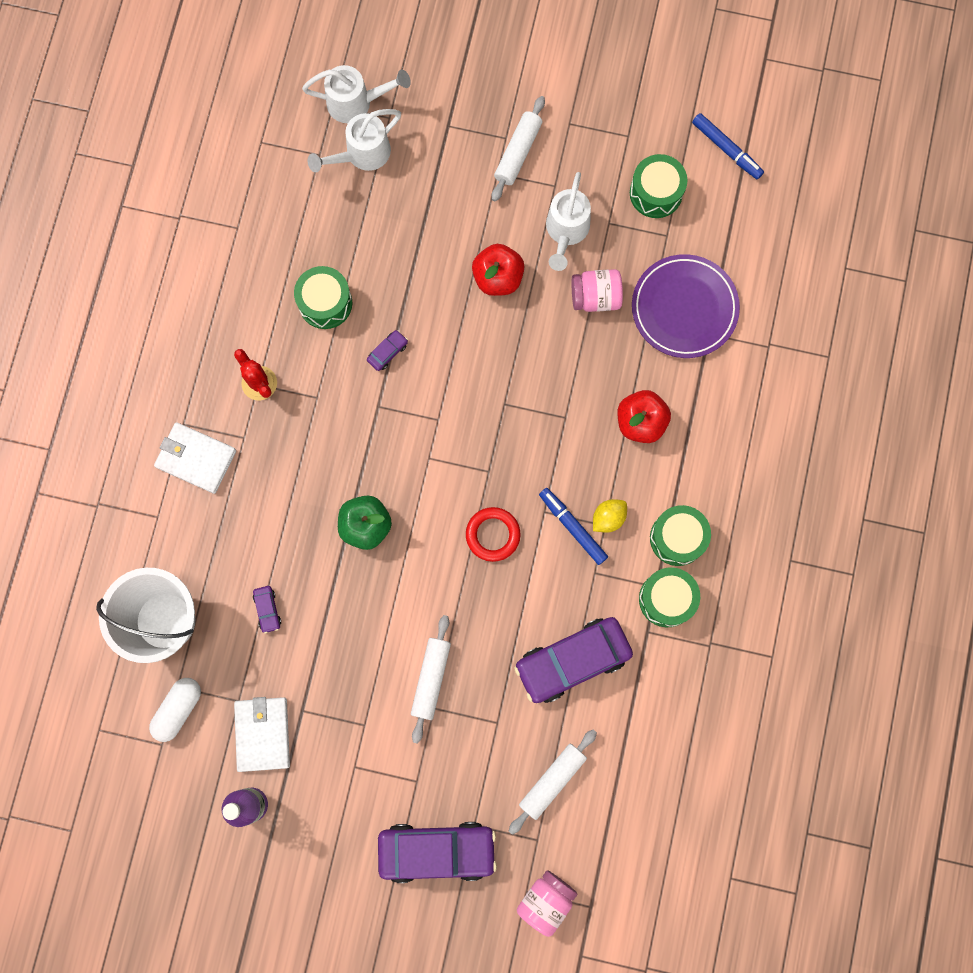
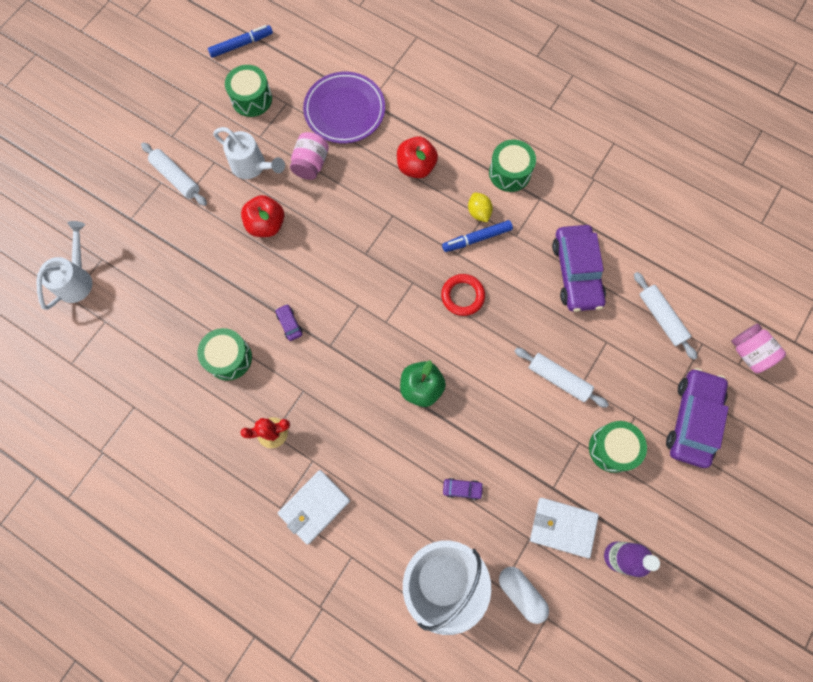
camera: 70 degrees left, 5 degrees down
(362, 154) = (121, 289): white watering can -> none
(666, 599) = (551, 195): green drum -> green drum (612, 448)

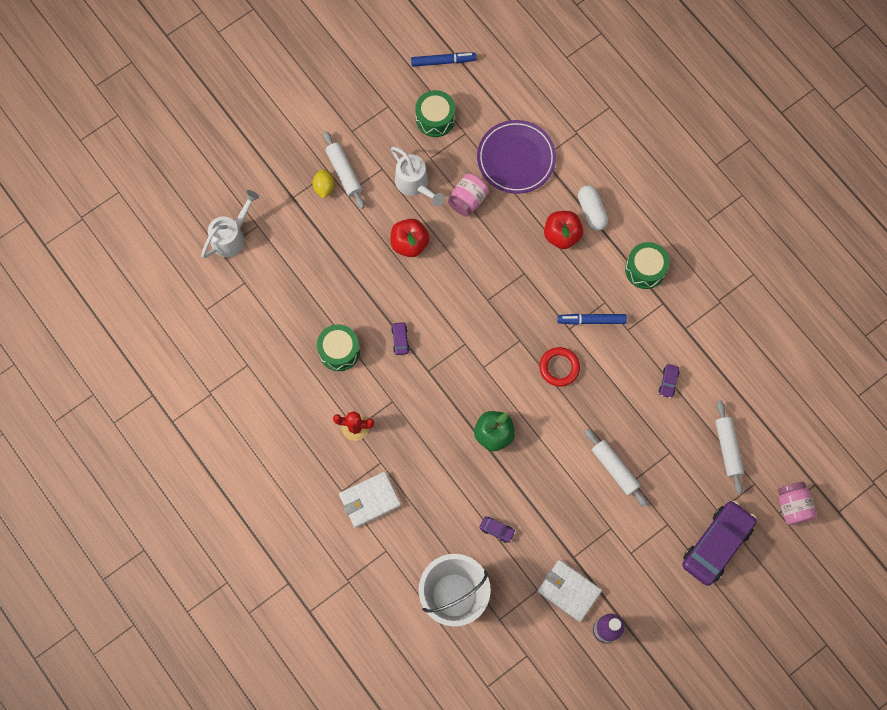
camera: 20 degrees right, 0 degrees up
(479, 212) = (602, 297): yellow lemon -> yellow lemon (324, 187)
(521, 593) = (514, 629): white capsule -> white capsule (591, 211)
(576, 273) = (668, 382): purple car -> purple car, size x0.41
(612, 448) = (637, 543): green drum -> none

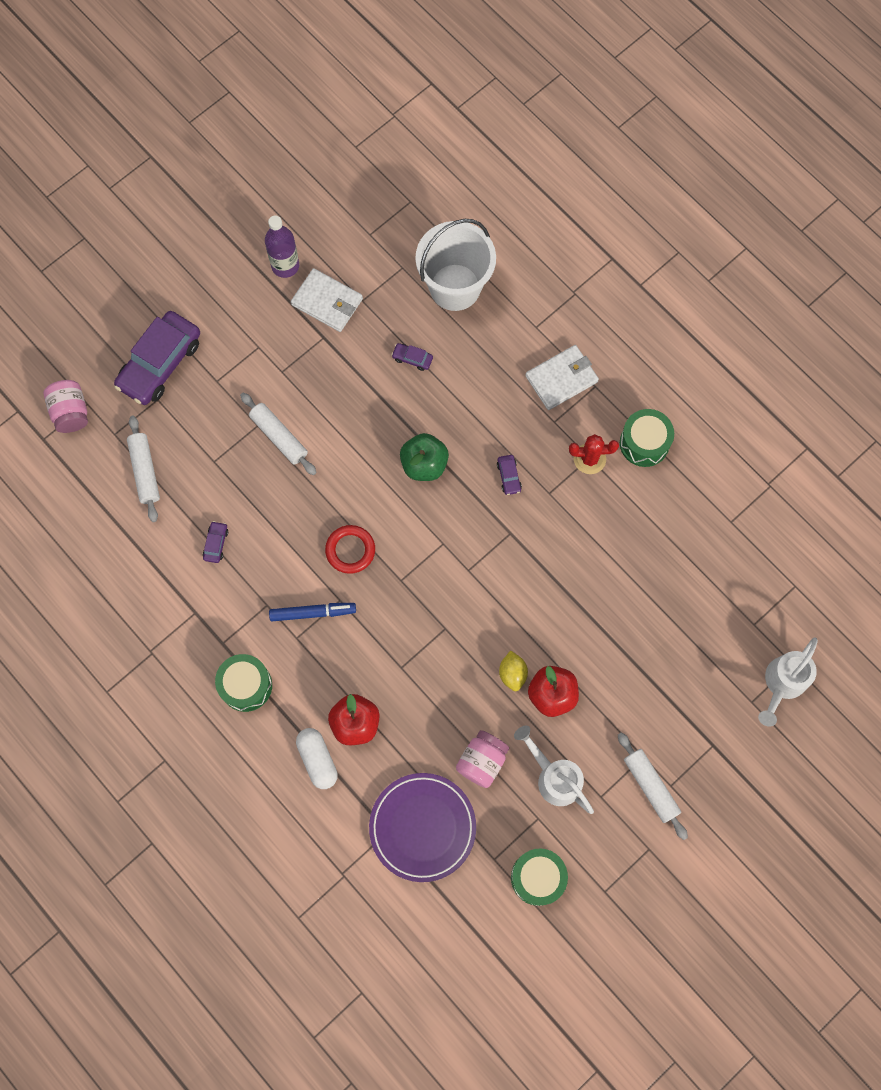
camera: 175 degrees right, 0 degrees up
(324, 187) = (674, 763): yellow lemon -> yellow lemon (512, 673)
(339, 351) = (622, 548): green drum -> green drum (644, 443)
(400, 339) = (549, 568): purple car -> purple car (508, 476)
(443, 61) = (536, 969): blue marker -> none

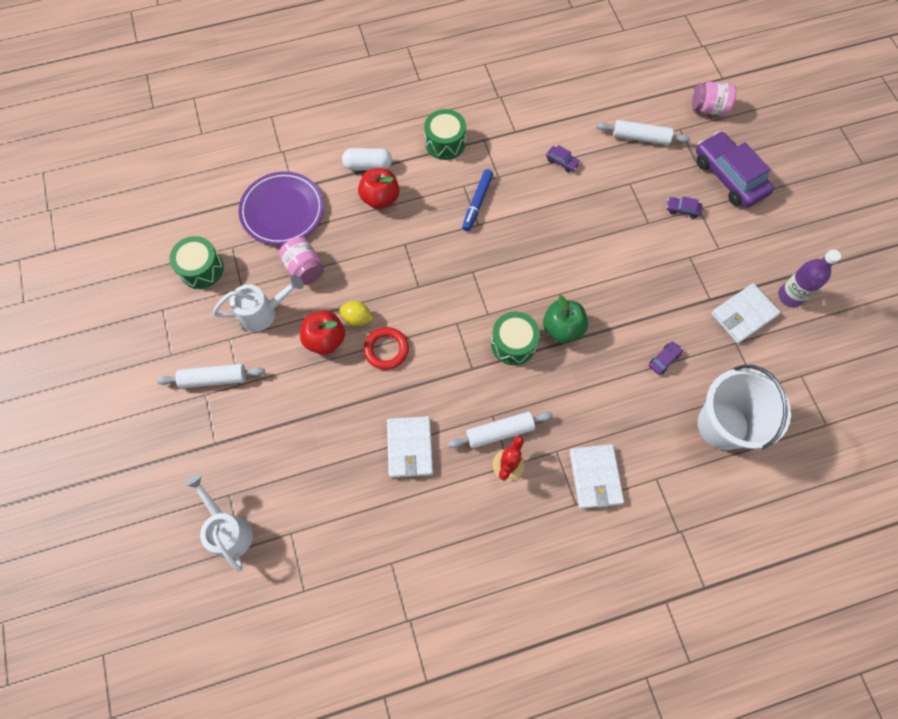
camera: 115 degrees right, 5 degrees down
(279, 437) = (632, 233): white rolling pin -> white rolling pin (499, 432)
(350, 550) = (514, 246): red ring -> red ring (386, 349)
(508, 476) = (522, 389): purple car -> purple car (682, 209)
(619, 555) = (410, 448): none -> white wallet
(644, 443) = (501, 521): green drum -> green drum (513, 343)

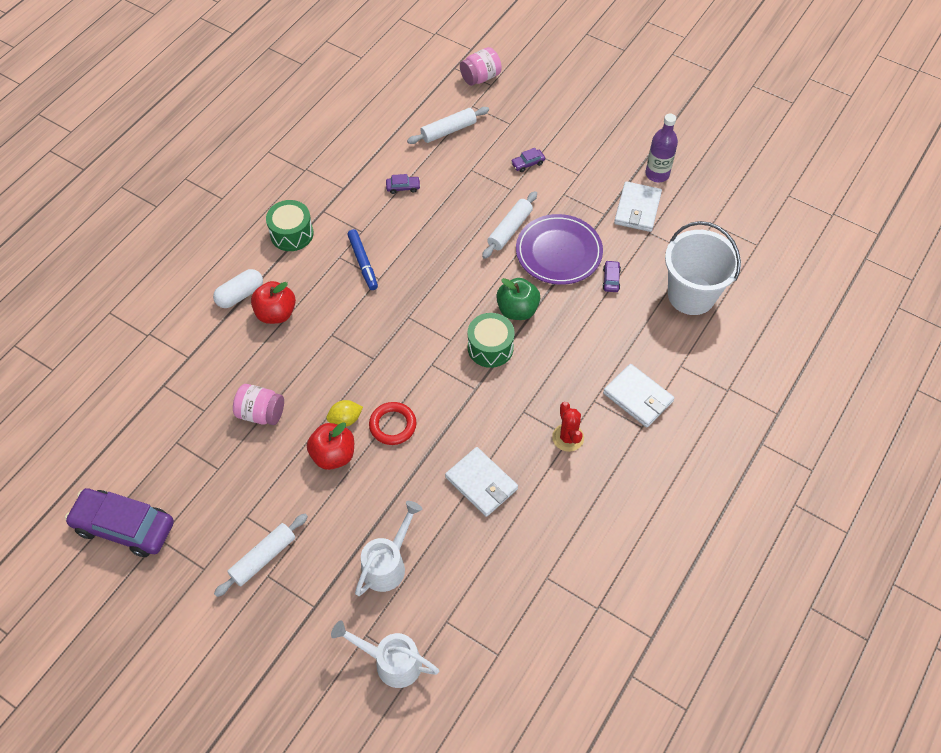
camera: 40 degrees left, 10 degrees down
(201, 269) = (164, 480): green drum -> none
(263, 312) = (257, 474): white watering can -> white watering can (388, 564)
(282, 211) = (196, 381): purple plate -> purple plate (558, 252)
(499, 432) = (539, 419): white rolling pin -> white rolling pin (510, 229)
(729, 176) = (540, 118): purple car -> purple car (124, 526)

